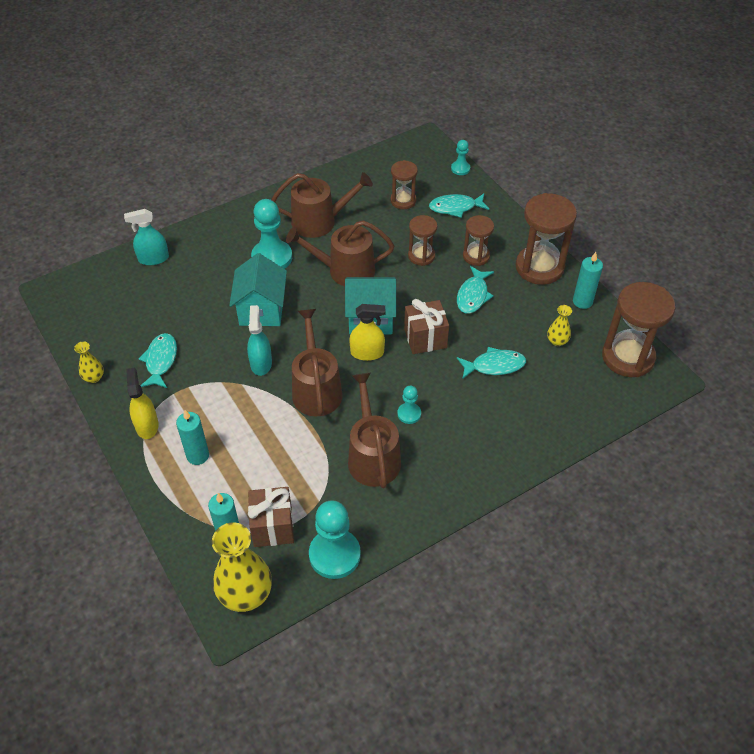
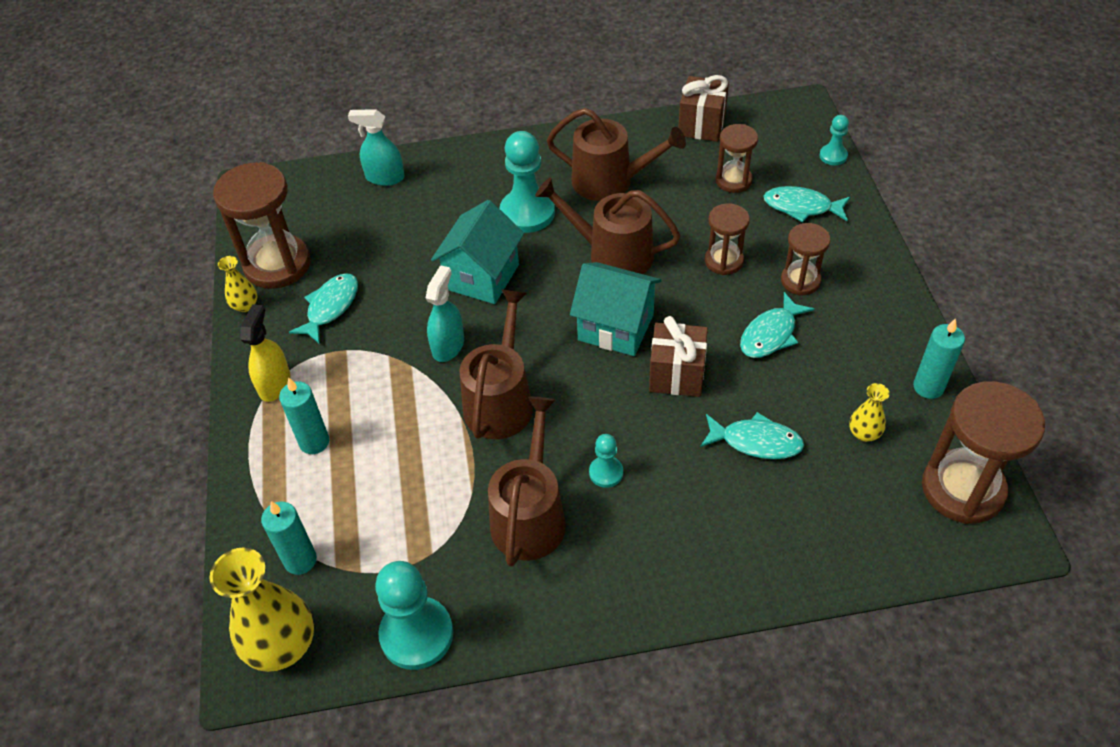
camera: 25 degrees right, 0 degrees up
(273, 527) = (358, 567): brown gift -> brown gift (701, 125)
(367, 353) = (589, 372): yellow spray bottle -> none
(539, 267) = (885, 320): brown hourglass -> brown hourglass (277, 264)

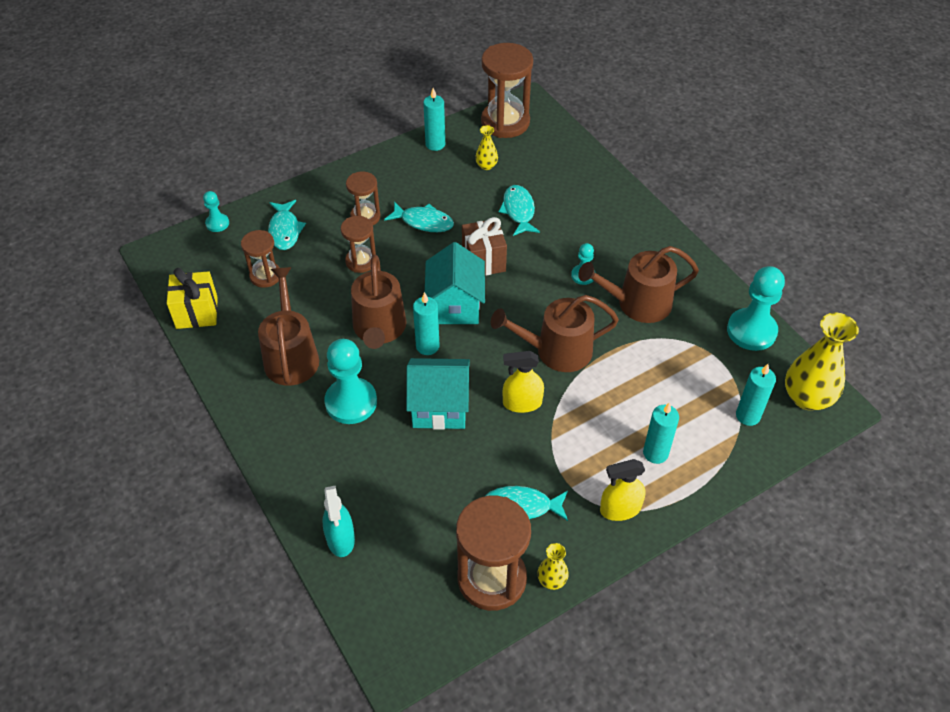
camera: 115 degrees left, 0 degrees up
(448, 346) = (522, 403): turquoise spray bottle -> yellow spray bottle
(568, 288) = (427, 346): none -> turquoise candle
(701, 125) = (197, 312): brown gift -> yellow gift

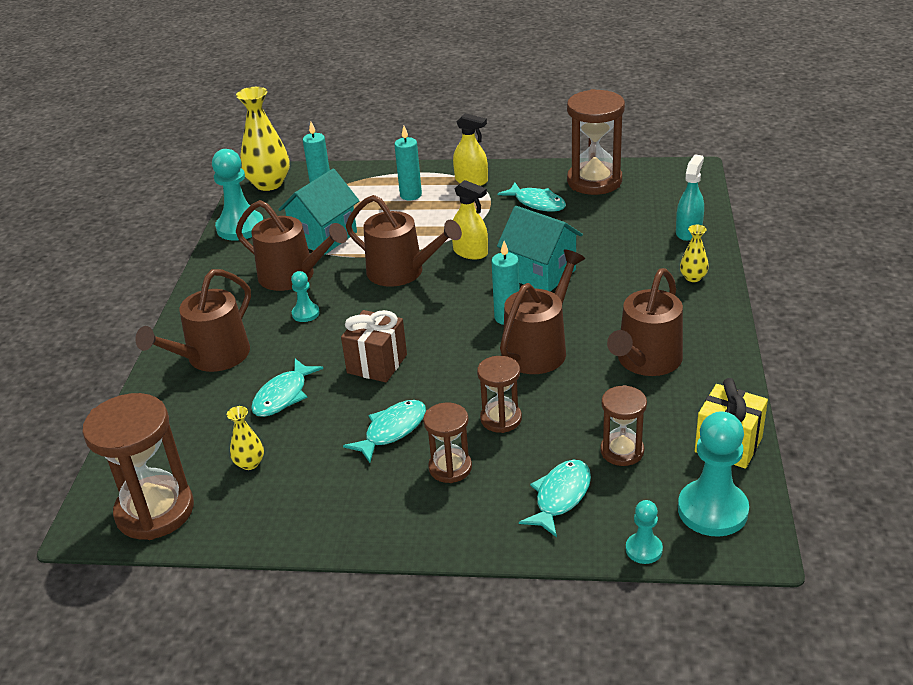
camera: 140 degrees left, 15 degrees down
(351, 402) = (615, 305): turquoise pawn -> turquoise pawn (712, 510)
(423, 222) = (392, 430): turquoise fish -> turquoise fish turned 75 degrees clockwise
(435, 144) = (271, 524): turquoise candle -> none
(455, 306) = (448, 338): turquoise house -> turquoise house (324, 237)
(552, 580) = (555, 169): yellow vase -> yellow vase (693, 277)
(600, 213) = (212, 357): none -> brown watering can

